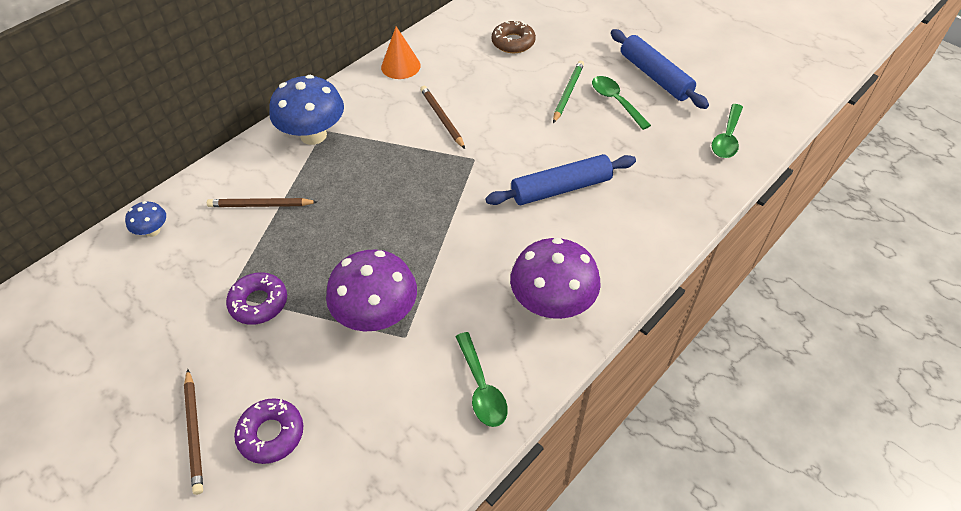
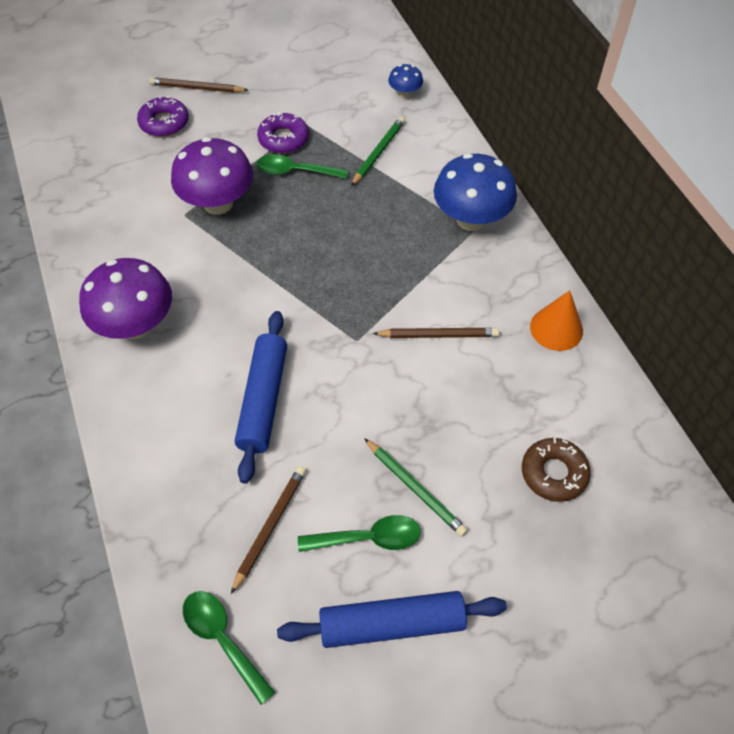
camera: 115 degrees right, 5 degrees up
(252, 220) = (378, 153): none -> green pencil
(261, 205) = (393, 162): brown pencil -> brown pencil (270, 527)
(481, 388) = (101, 244): green spoon -> green spoon (295, 171)

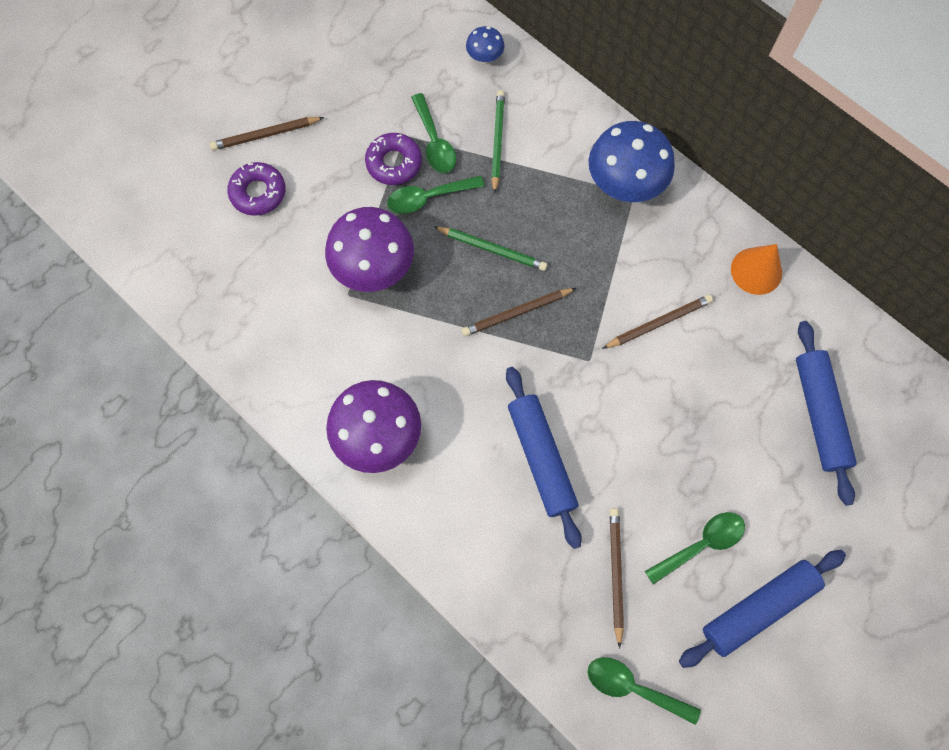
camera: 25 degrees left, 15 degrees up
(315, 279) = (517, 313): none -> brown pencil
(326, 136) = (434, 142): none -> green spoon
(415, 488) = (715, 481): green pencil -> green pencil (492, 249)
(554, 473) = (819, 414): brown donut -> blue rolling pin

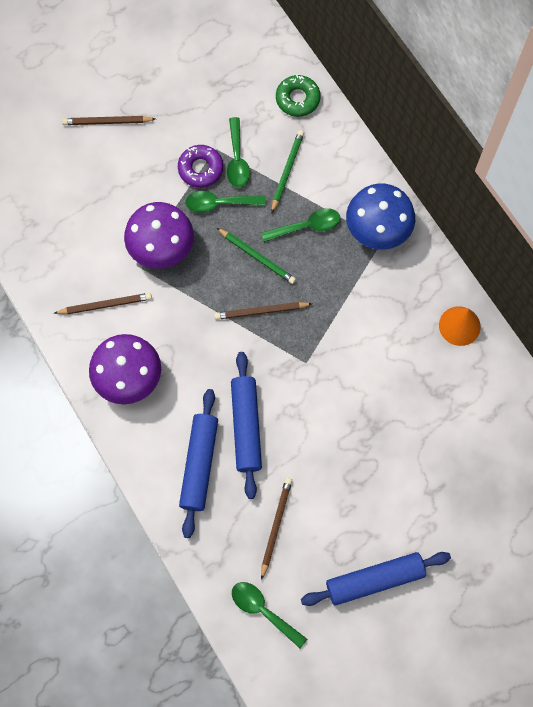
camera: 15 degrees right, 0 degrees up
(258, 193) = (89, 167): purple donut -> none
(485, 57) = (297, 99): blue mushroom -> green donut
(658, 323) = (369, 347): brown pencil -> brown pencil (105, 305)
(701, 544) = (347, 522): green spoon -> green spoon (306, 226)
(819, 414) = (471, 449): blue rolling pin -> blue rolling pin (199, 464)

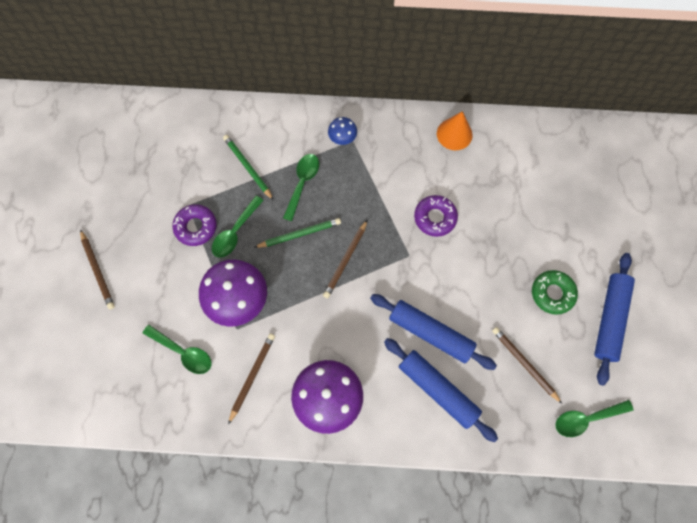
camera: 55 degrees left, 0 degrees up
(107, 122) = (97, 270): brown pencil -> brown pencil turned 60 degrees counterclockwise
(237, 159) = (210, 196): green spoon -> green spoon (183, 352)
(297, 99) = (196, 122): green donut -> green donut (552, 293)
(359, 362) = (435, 218): none -> purple donut
(377, 230) = (342, 138): blue mushroom -> blue mushroom, size x0.48

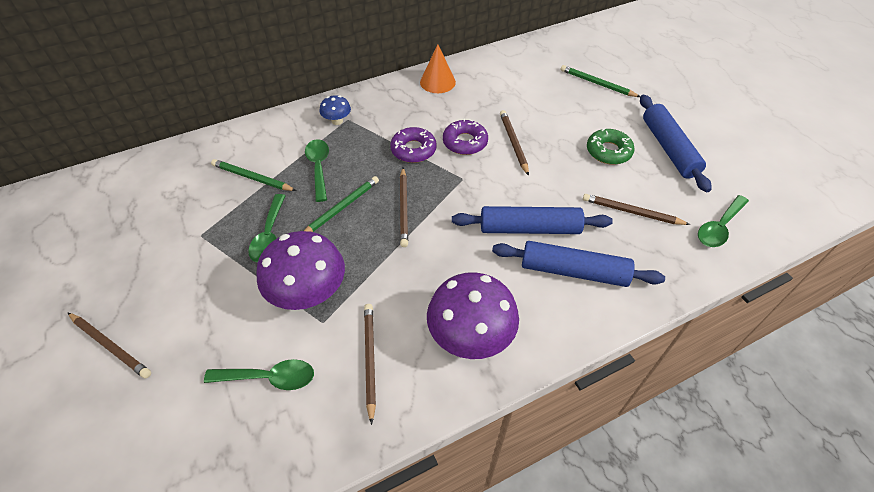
camera: 30 degrees left, 20 degrees down
(196, 227) = (220, 250): purple donut -> purple donut (413, 150)
(476, 240) = (513, 143): none -> brown pencil
(602, 211) = (597, 83): none -> green pencil

